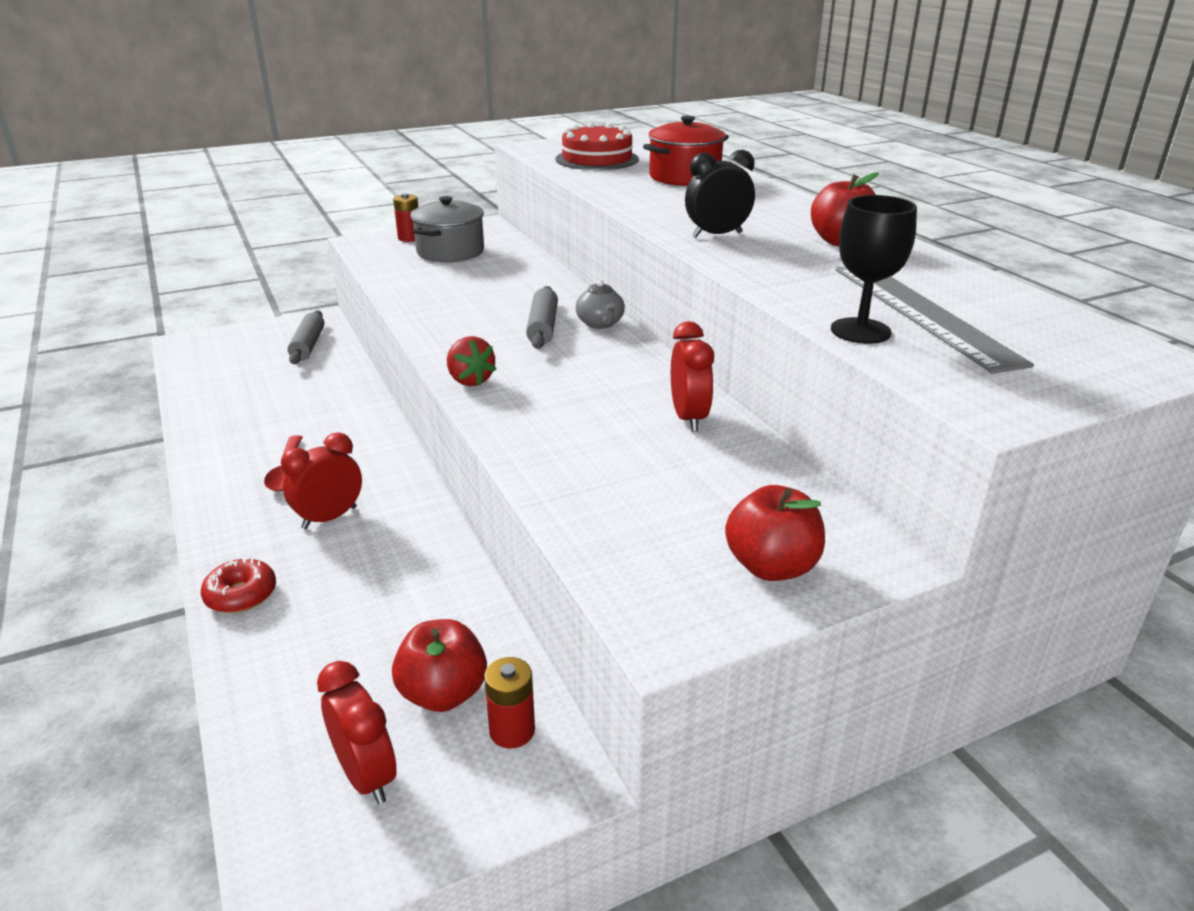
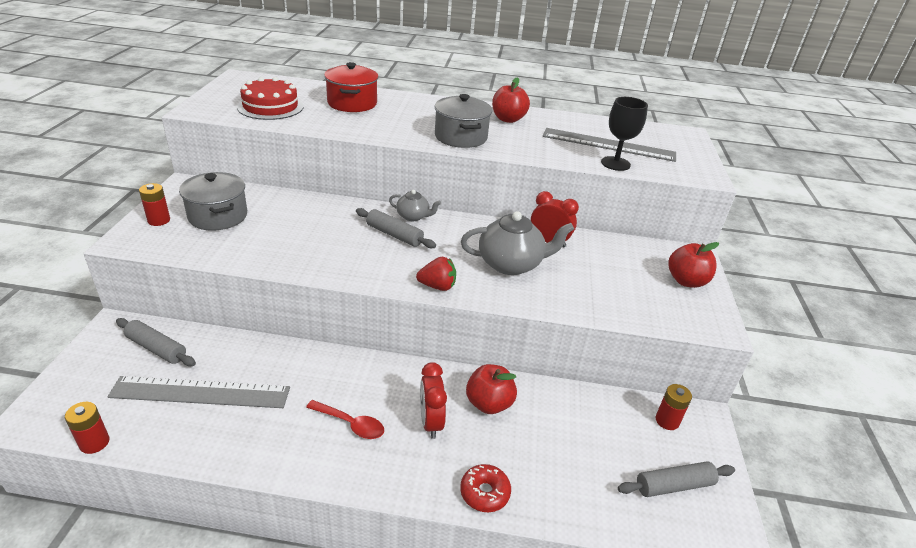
camera: 60 degrees left, 5 degrees up
(177, 373) = (94, 443): none -> red battery
(269, 385) = (201, 392): none -> grey ruler
(366, 776) = (674, 485): red clock -> grey rolling pin
(443, 693) = (629, 434): red apple -> red apple (489, 403)
(587, 408) = (511, 264): none -> grey teapot
(717, 235) = (461, 137): black clock -> grey pot

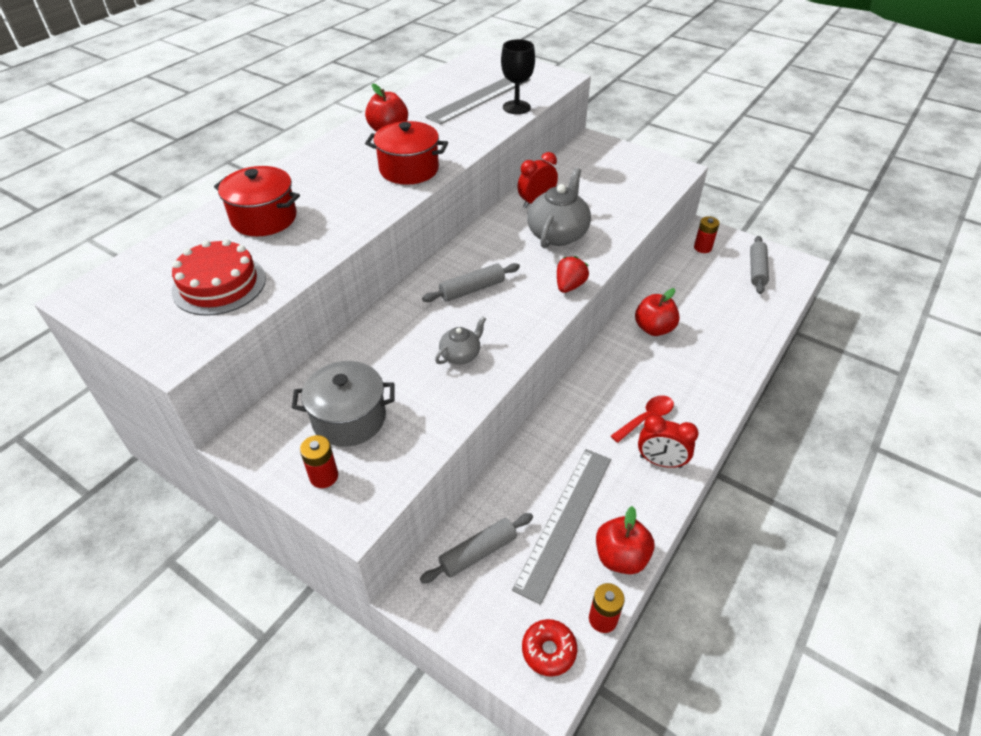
camera: 60 degrees left, 10 degrees up
(413, 216) = (446, 268): grey teapot -> grey teapot (461, 355)
(431, 422) = (661, 368): red clock -> red clock (660, 462)
(461, 137) = (409, 169): grey pot -> red pot
(484, 493) = (738, 361): red donut -> red donut (548, 650)
(686, 281) = (622, 159): red apple -> red apple (620, 557)

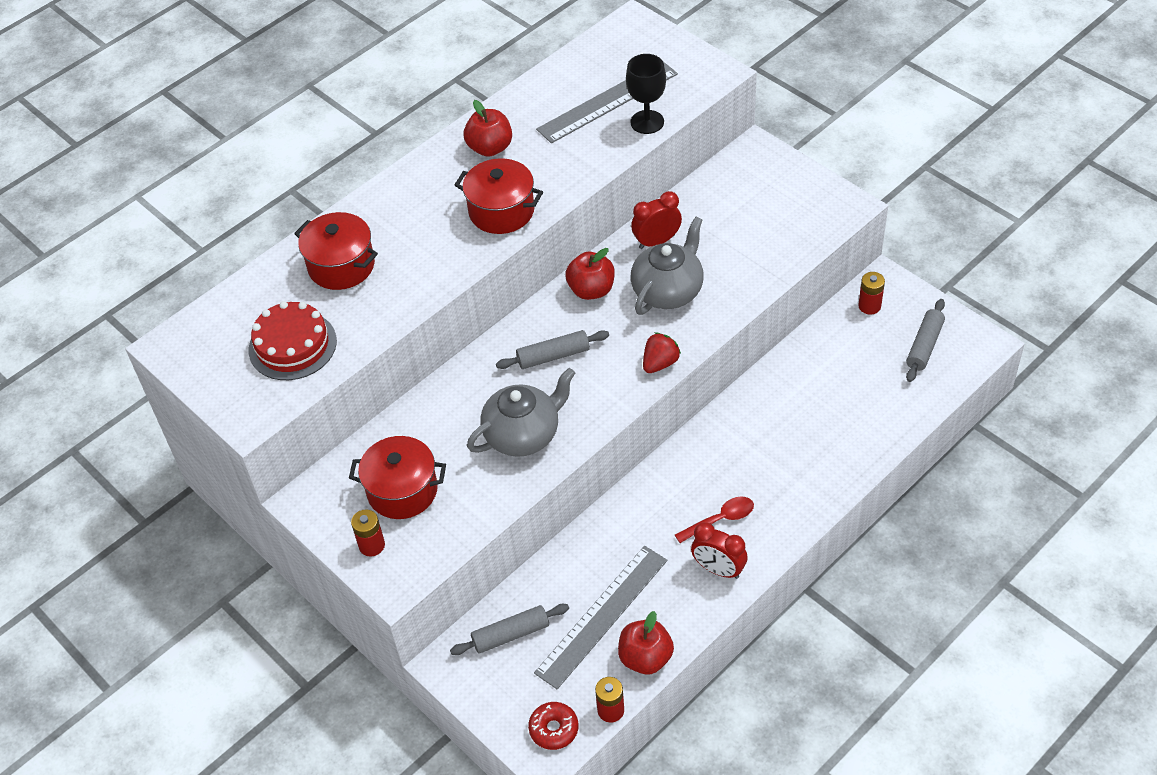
camera: 15 degrees right, 5 degrees up
(349, 418) = (402, 491): grey pot -> red pot
(461, 355) = (523, 434): grey teapot -> grey teapot, size x1.83
(654, 328) = (767, 412): red apple -> red apple (591, 290)

